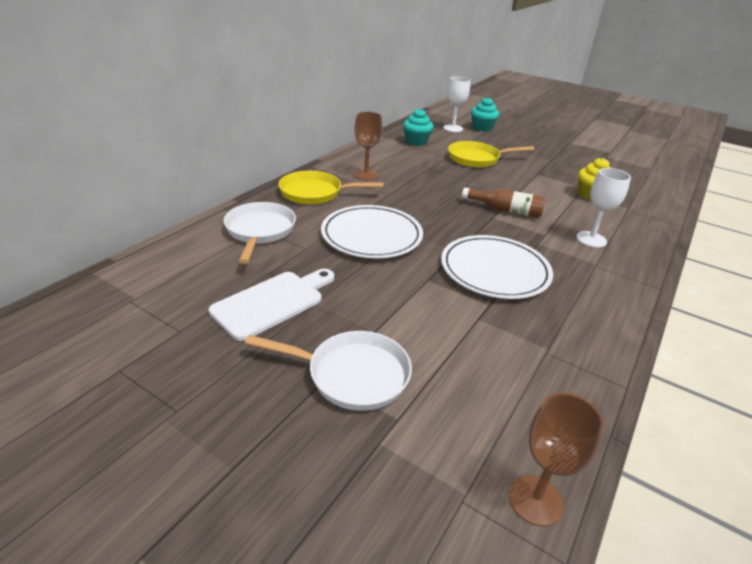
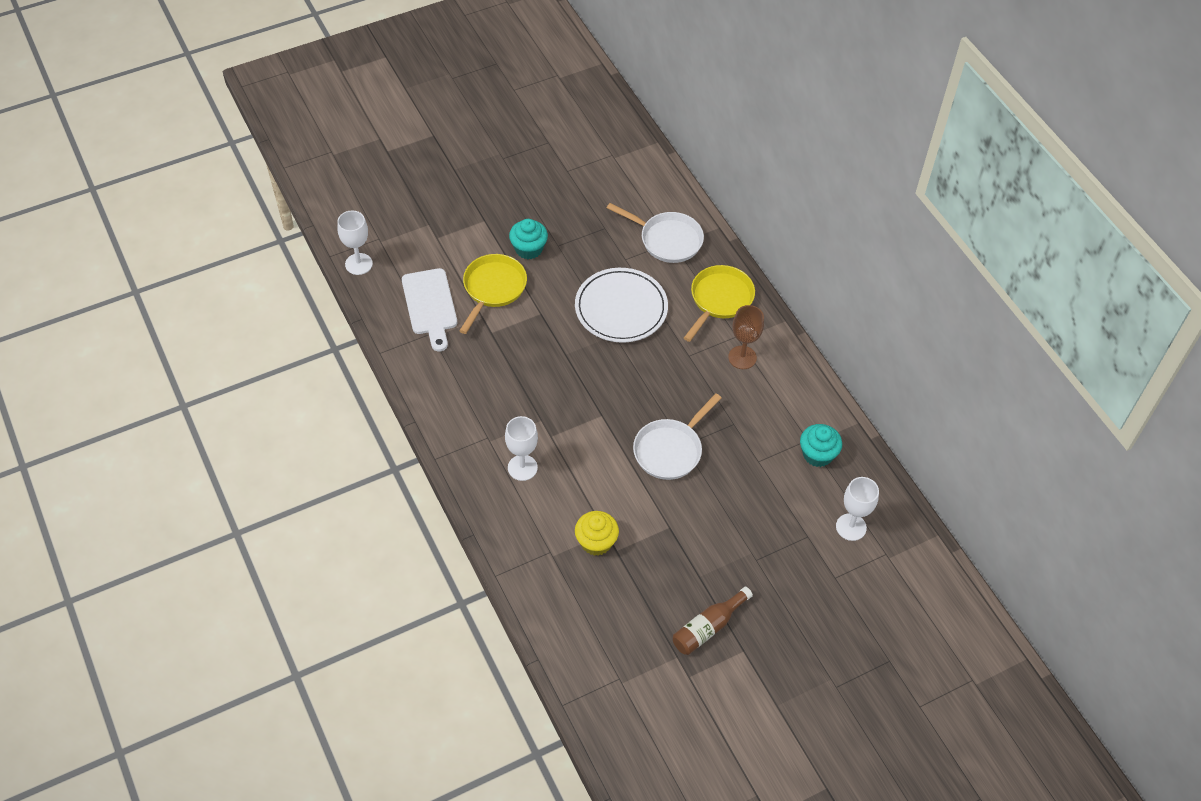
camera: 120 degrees right, 20 degrees up
(272, 302) = (568, 219): white cutting board -> white cutting board (430, 305)
(352, 374) = (479, 232): white pan -> white pan (670, 450)
(476, 158) = (738, 490): yellow pan -> yellow pan (493, 288)
(482, 128) = (839, 567): turquoise cupcake -> turquoise cupcake (528, 249)
(494, 270) = (525, 362): white plate -> none
(505, 210) = (608, 435): brown bottle -> brown bottle (708, 627)
(535, 500) = (358, 264): brown goblet -> white goblet

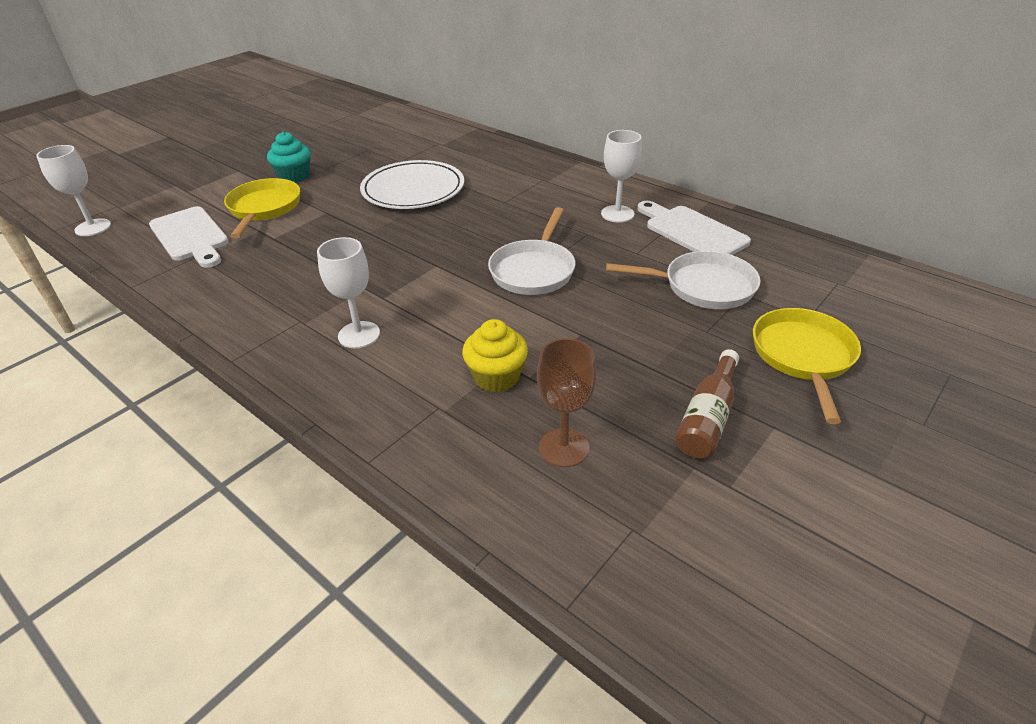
camera: 20 degrees left, 15 degrees down
(667, 240) = (434, 143): white pan -> white pan (703, 287)
(719, 300) = (509, 163): yellow pan -> yellow pan (803, 356)
(742, 357) = (559, 190): brown goblet -> brown goblet (564, 447)
(817, 454) = (692, 232): turquoise cupcake -> white cutting board
(851, 527) = (780, 273): white goblet -> white goblet (617, 214)

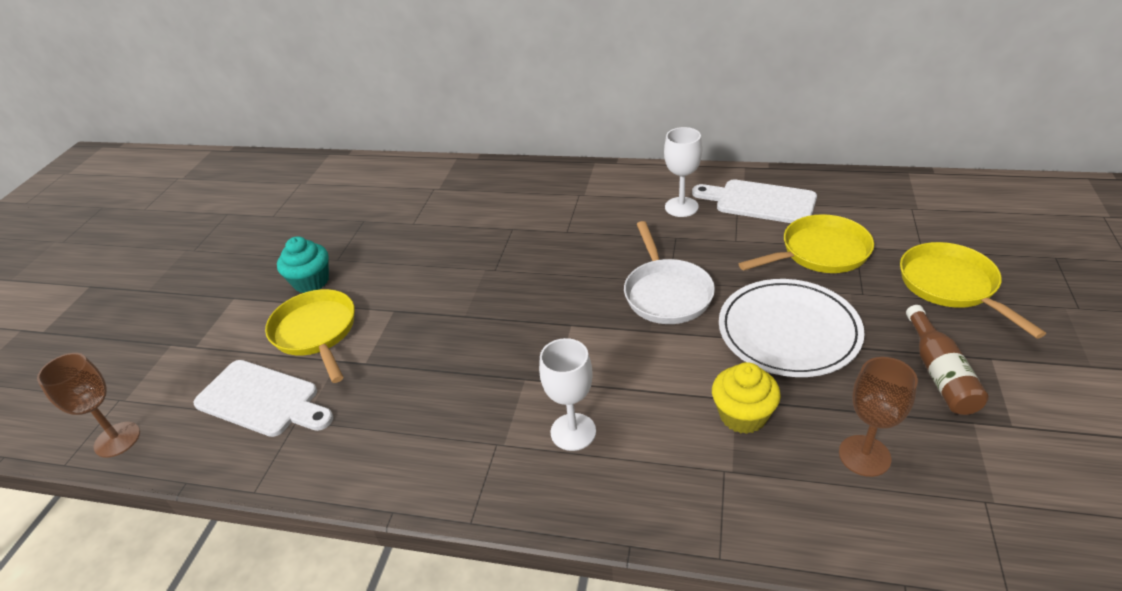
camera: 25 degrees left, 0 degrees up
(93, 227) = (117, 439): white goblet -> brown goblet
(413, 189) = (461, 250): white plate -> white plate (788, 331)
(703, 287) = (820, 252): white pan -> yellow pan

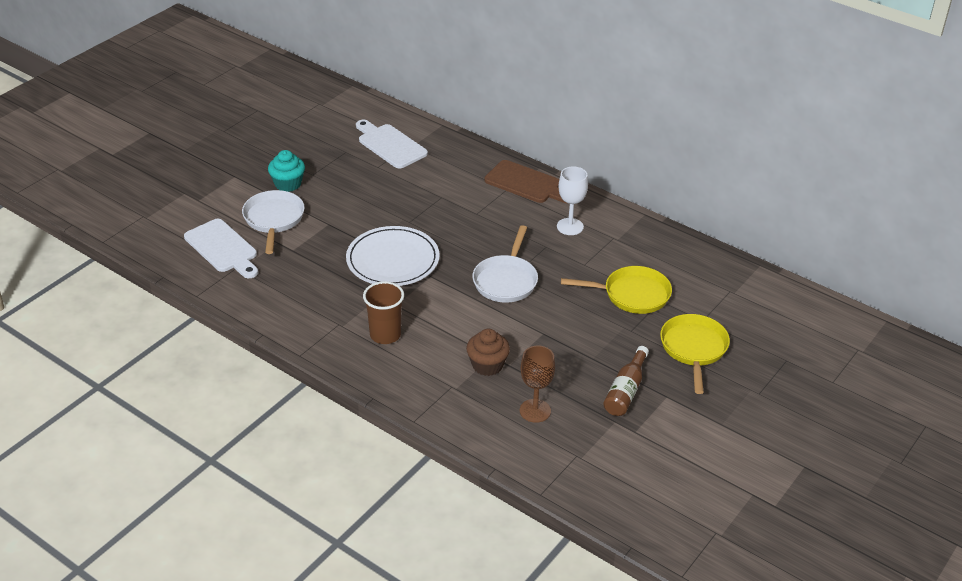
camera: 20 degrees right, 0 degrees up
(117, 439) = (135, 239): brown goblet -> none
(316, 332) = (274, 220): yellow pan -> white pan
(573, 432) = (385, 335): white goblet -> brown cup
(595, 181) = (526, 183): none -> brown cutting board
(743, 415) = (487, 365): yellow cupcake -> brown cupcake
(760, 202) = (628, 244): white cutting board -> white cutting board (390, 145)
(788, 331) = (560, 333): white plate -> white plate (393, 260)

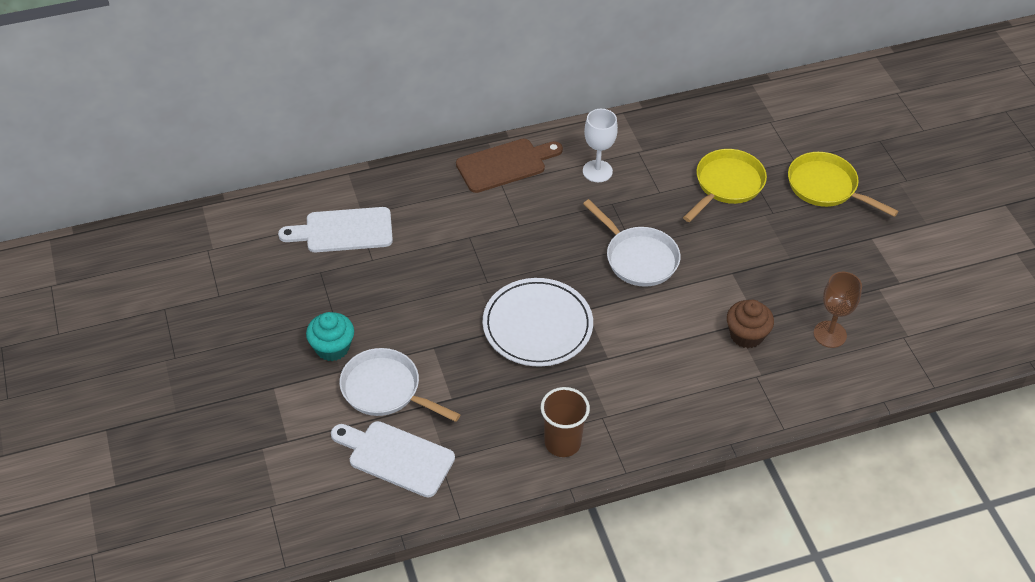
camera: 55 degrees left, 10 degrees up
(223, 248) = (396, 457): white cutting board -> white cutting board turned 150 degrees counterclockwise
(385, 335) = (647, 389): brown cup -> brown cup (562, 443)
(626, 391) = (846, 260): brown bottle -> none

